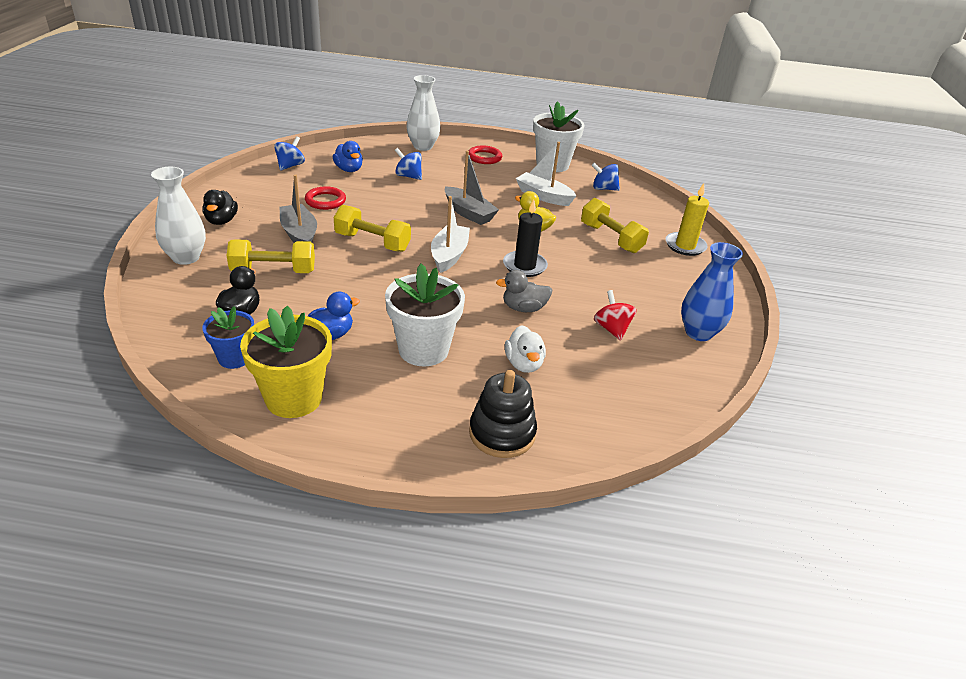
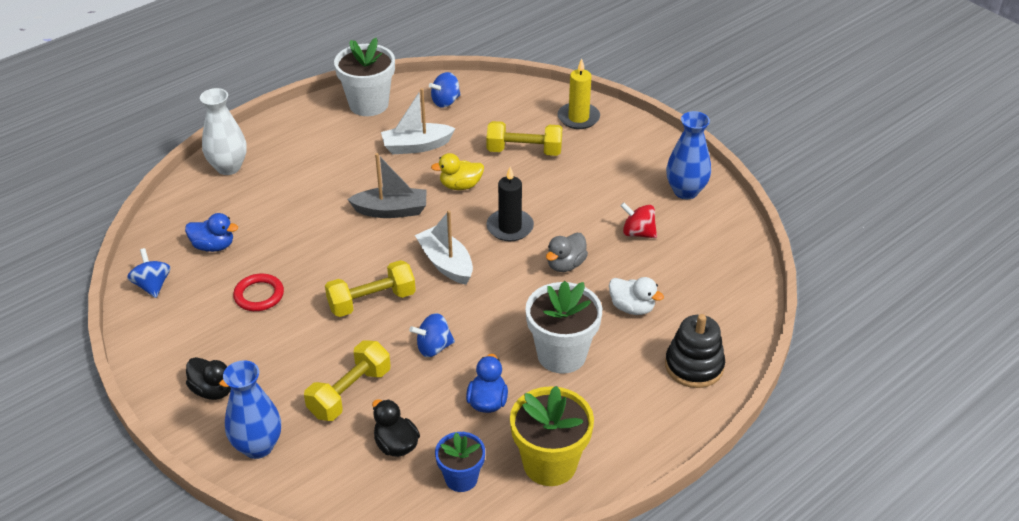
camera: 45 degrees left, 5 degrees up
(186, 257) = (258, 446): white vase -> blue vase
(299, 234) = (302, 344): grey boat -> none
(408, 176) = (277, 211): blue spinning top -> blue spinning top (433, 347)
(484, 157) = (302, 139): red ring -> none

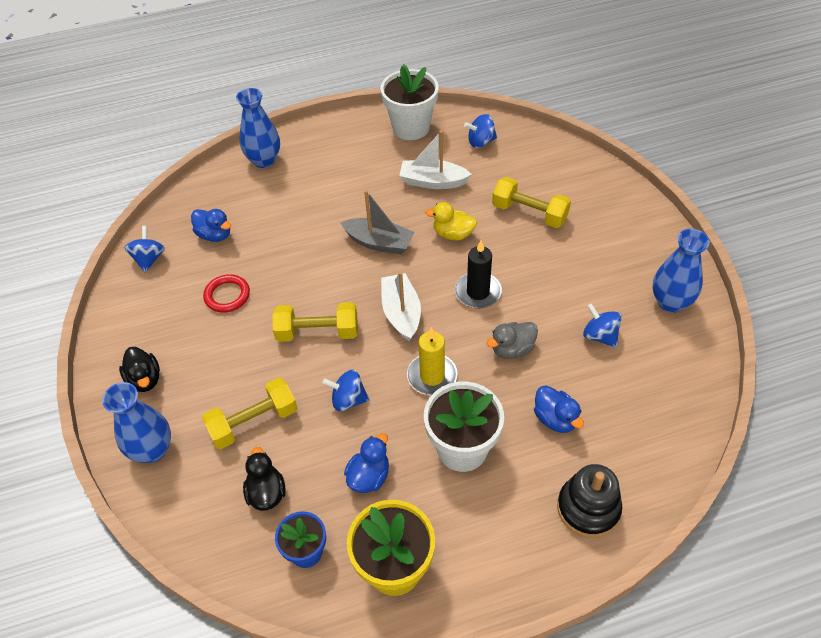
camera: 25 degrees right, 10 degrees up
(228, 167) = (264, 160): white vase -> blue vase
(578, 118) = (598, 191): yellow candle -> yellow candle (432, 376)
(632, 308) = (555, 419): white duck -> blue duck
(638, 233) = (599, 335): red spinning top -> blue spinning top

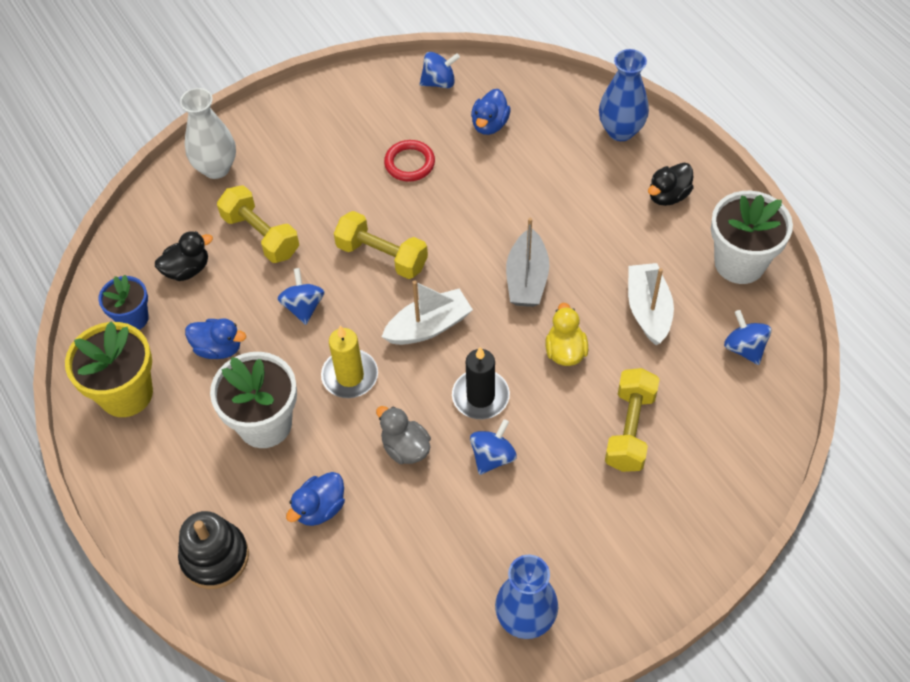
camera: 75 degrees right, 5 degrees up
(145, 379) = (291, 134): black duck -> black duck (668, 196)
(152, 450) = (216, 168): blue vase -> white vase
(317, 332) = (382, 256): yellow dumbbell -> yellow dumbbell turned 45 degrees counterclockwise
(599, 335) = (449, 540): blue spinning top -> blue spinning top (492, 456)

